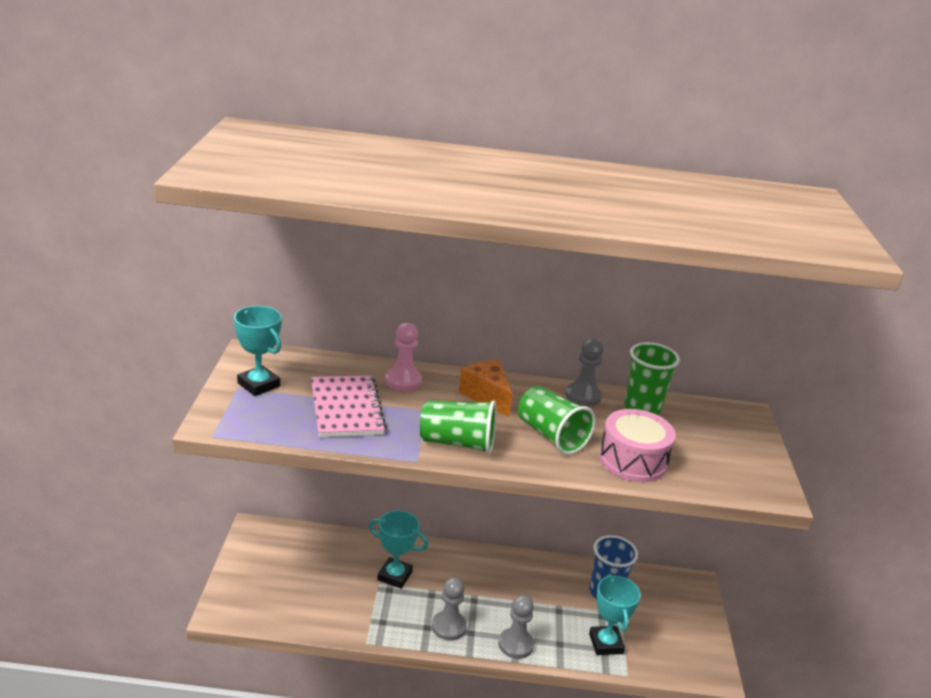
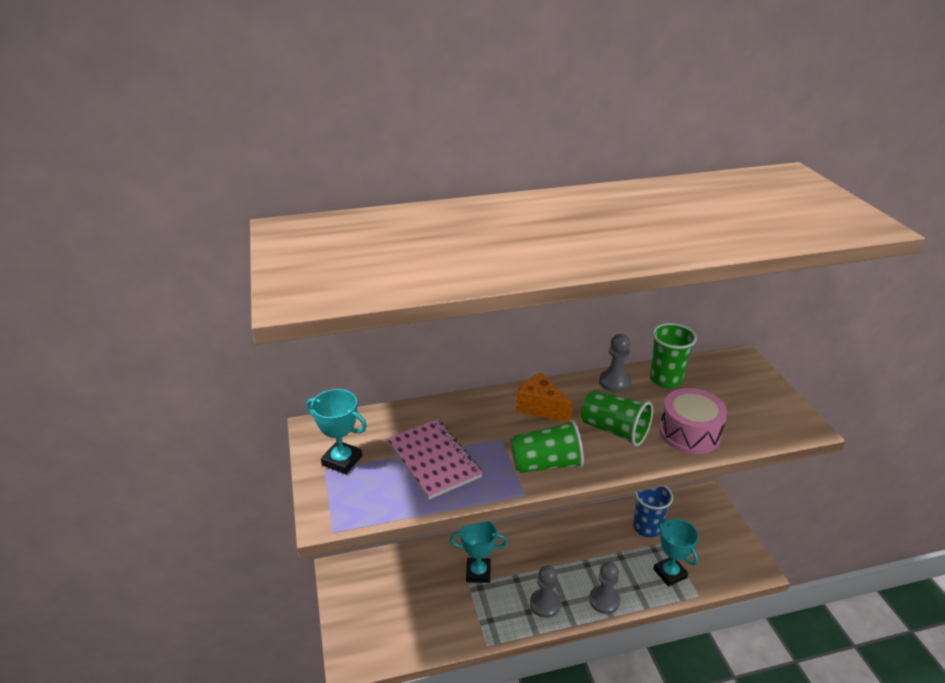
camera: 15 degrees left, 5 degrees up
(403, 381) = (464, 415): pink pawn -> none

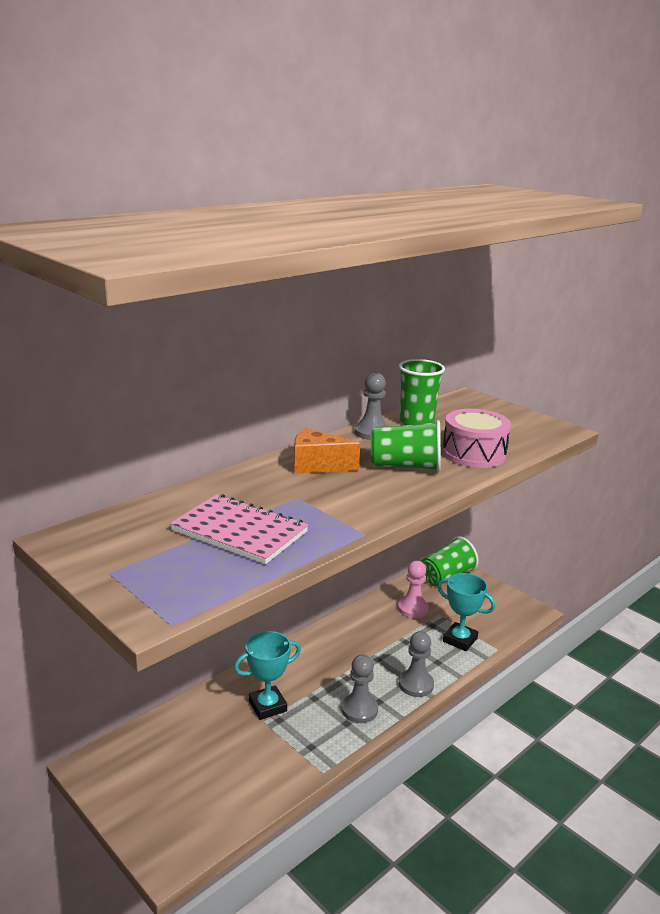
camera: 30 degrees left, 10 degrees down
(342, 460) = (125, 559): turquoise trophy -> none
(546, 464) = (364, 506): green cup -> green cup (446, 576)
(647, 527) = (413, 608): blue cup -> pink pawn

